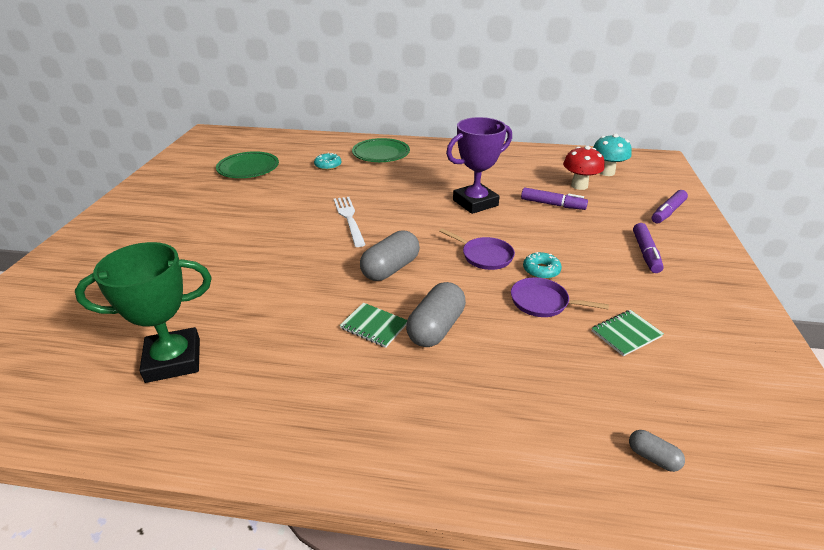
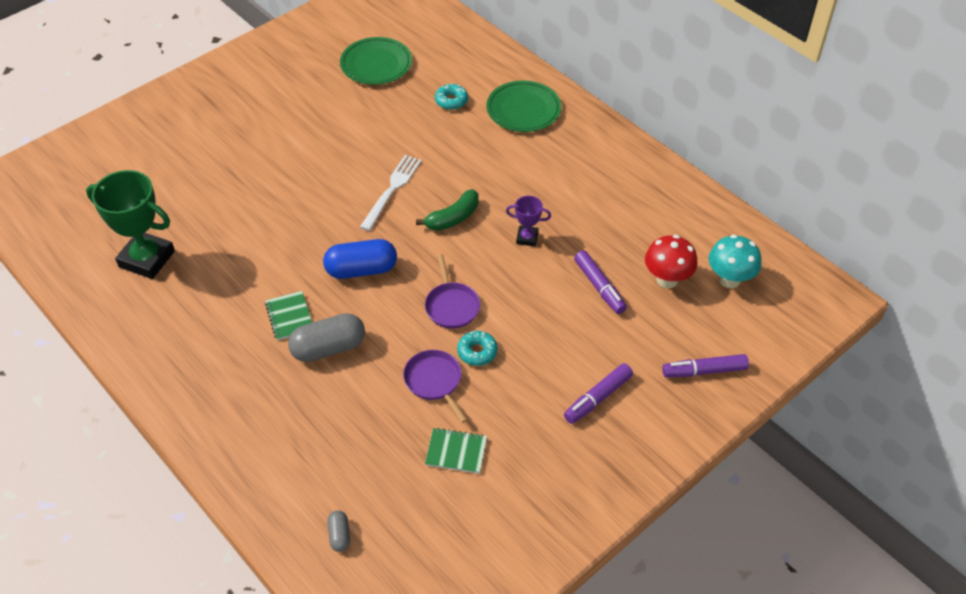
camera: 40 degrees right, 15 degrees up
(390, 269) = (361, 270): grey capsule -> blue capsule
(414, 214) = (453, 218): none -> green banana
(475, 203) = (527, 238): purple trophy -> purple trophy, size x0.49

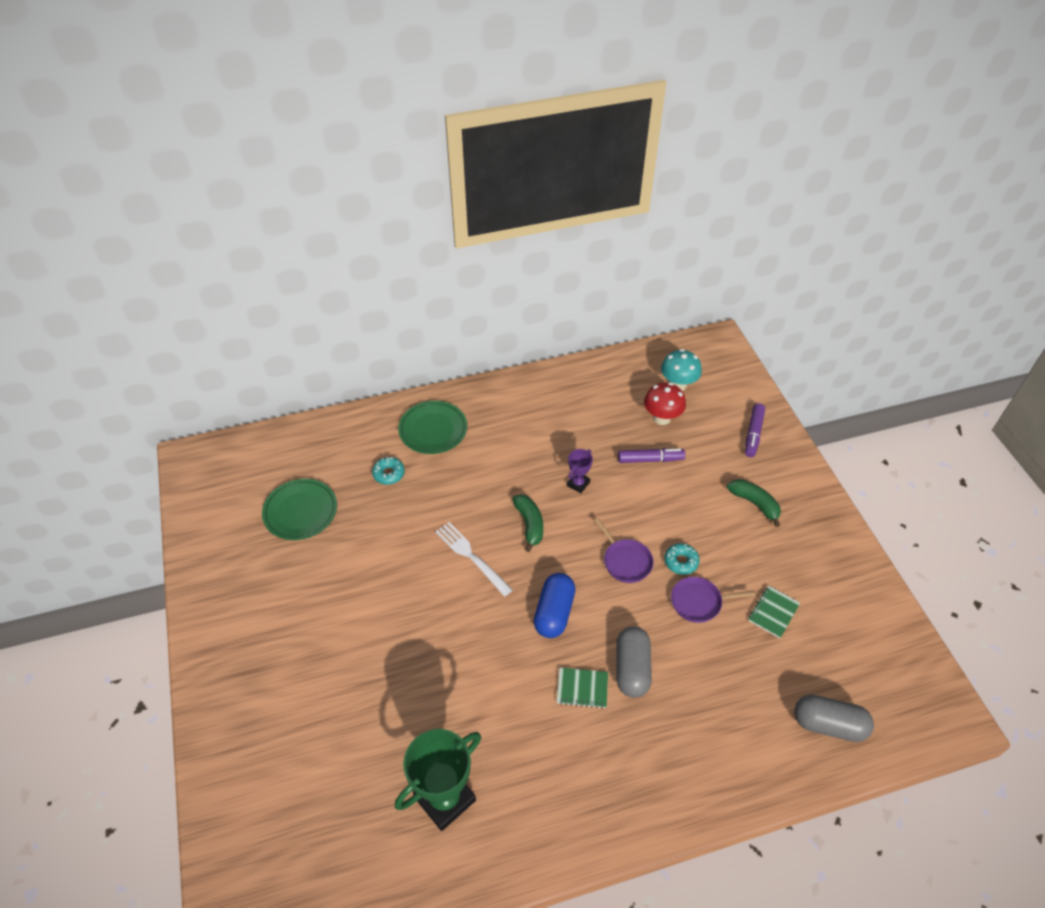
camera: 65 degrees left, 0 degrees up
(339, 535) = (828, 724): grey capsule -> grey capsule, size x2.02
(451, 306) = (626, 561): purple pan -> purple pan turned 45 degrees clockwise
(597, 398) = (754, 503): purple marker -> green banana

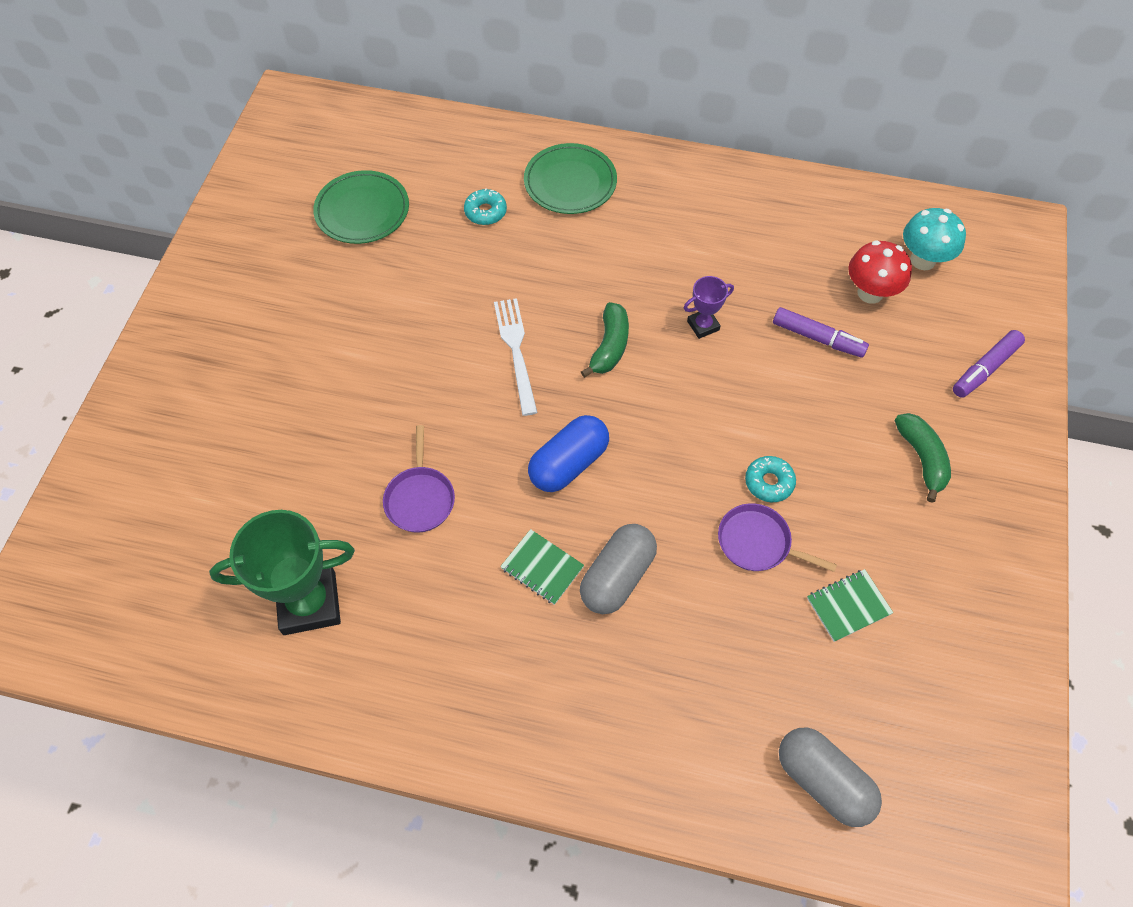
camera: 30 degrees right, 10 degrees up
(626, 561) = (698, 447): purple pan -> purple pan (420, 499)

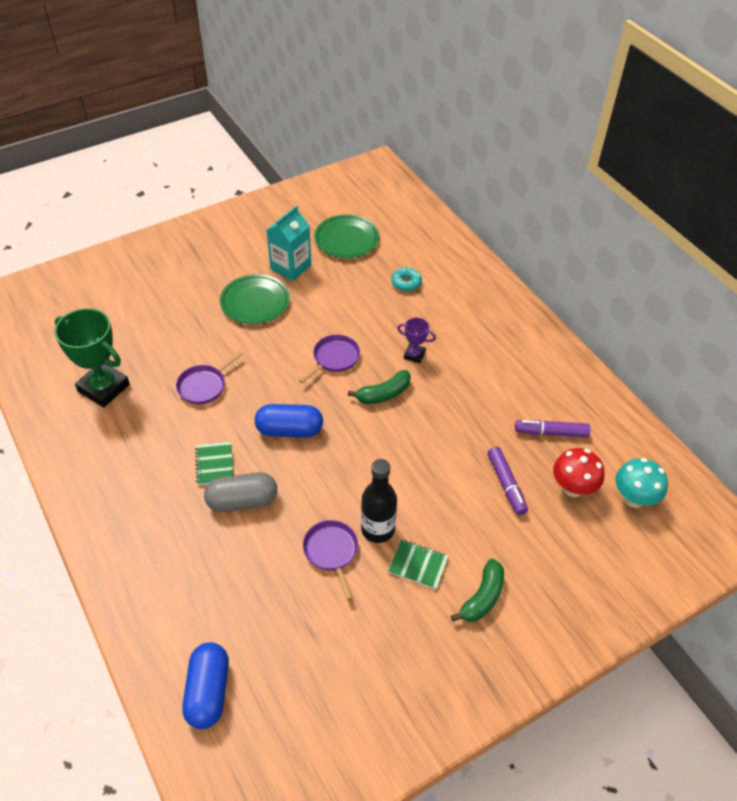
camera: 45 degrees right, 10 degrees down
(341, 289) = (290, 267): none -> turquoise carton
(516, 351) = (334, 358): white fork -> purple pan
(570, 182) = (470, 301): green plate -> green plate (255, 302)
(703, 325) = (448, 424): purple trophy -> purple trophy (414, 355)
(769, 482) = (377, 529): turquoise donut -> black bottle
(823, 781) = (208, 691): grey capsule -> blue capsule
(848, 606) = (336, 627): green notebook -> green notebook (418, 565)
(985, 369) = (591, 588): purple marker -> purple marker (551, 432)

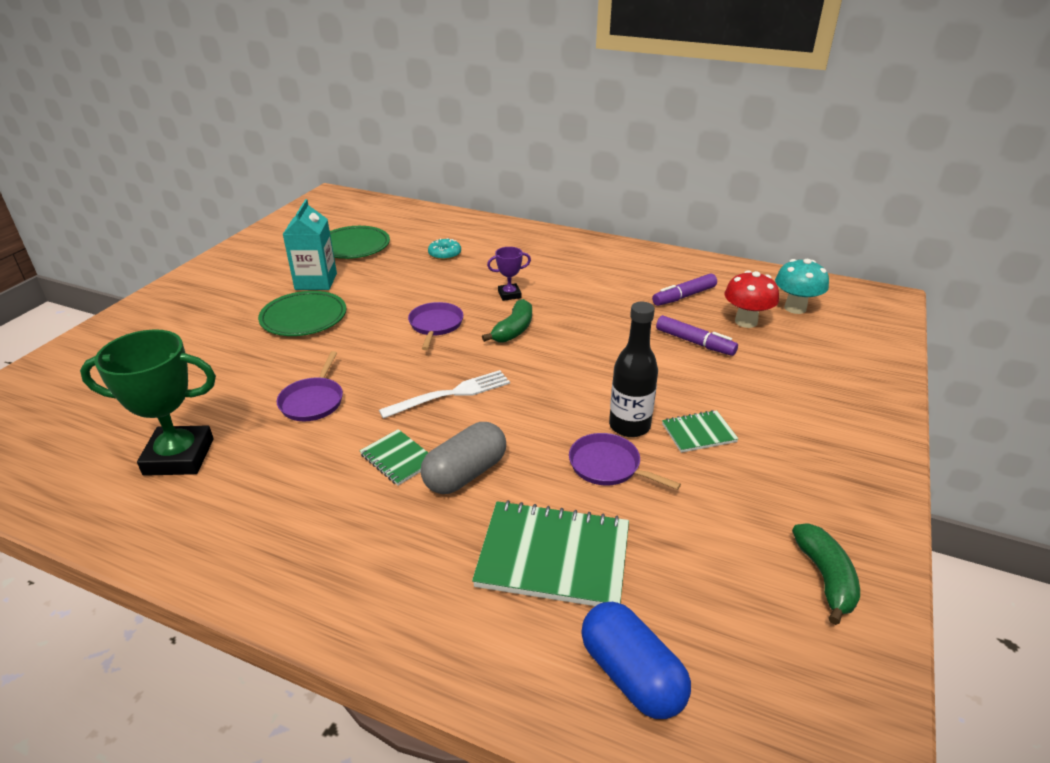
camera: 35 degrees left, 15 degrees down
(238, 593) = (553, 556): none -> green notebook
(289, 430) = (451, 394): blue capsule -> white fork
(482, 597) = (780, 426): green banana -> green banana (825, 578)

